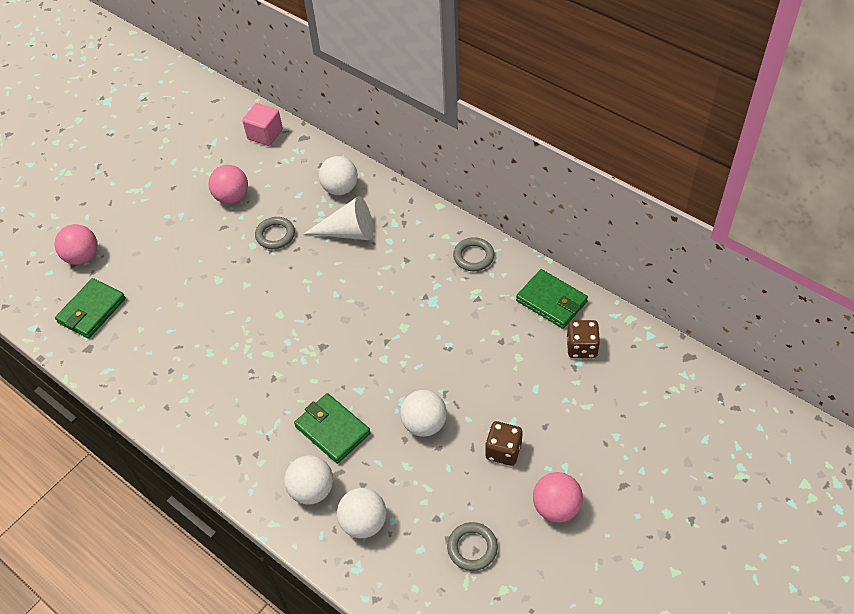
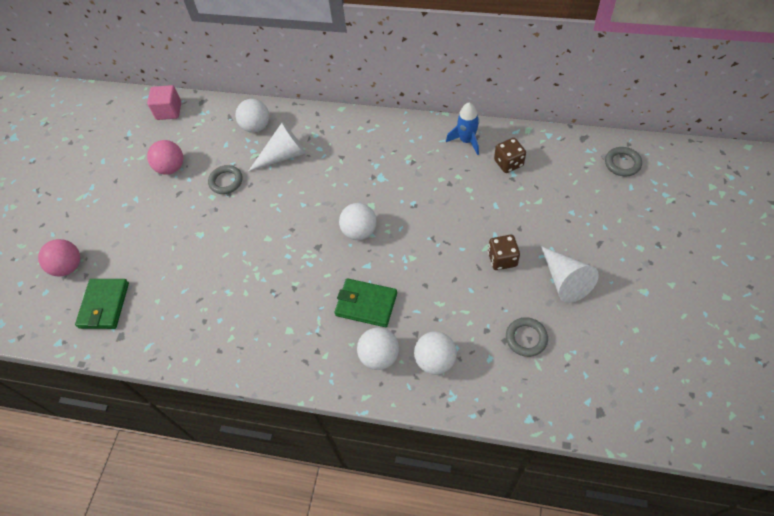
camera: 25 degrees left, 5 degrees up
(424, 424) = (433, 267): white ball -> white ball (359, 231)
(473, 256) = (390, 134): grey ring -> grey ring (622, 163)
(551, 301) = (466, 141): green wallet -> blue rocket
(556, 507) = (565, 280): pink ball -> white cone

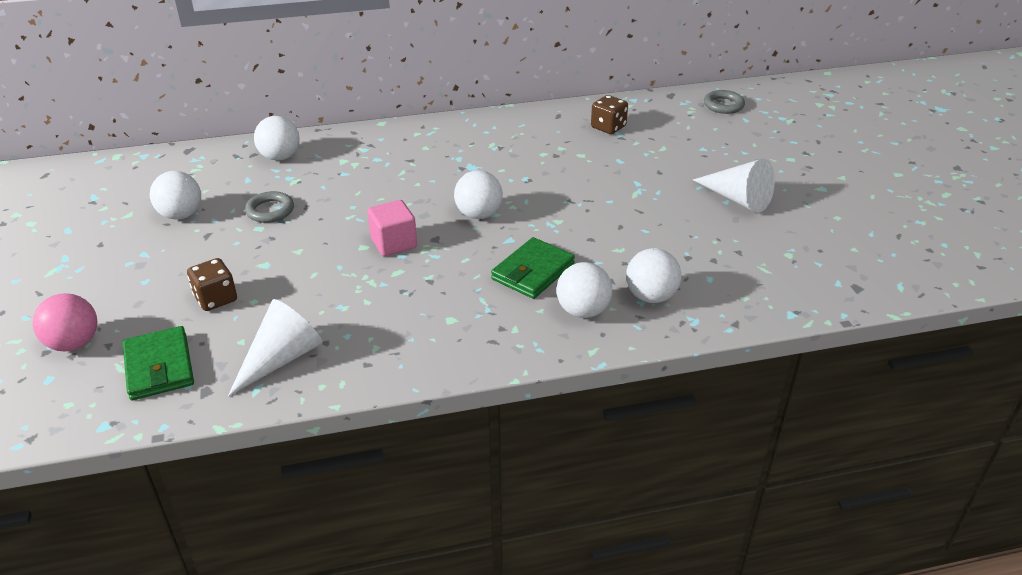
camera: 30 degrees left, 20 degrees down
(169, 111) = (144, 166): pink cube -> pink cube (394, 243)
(171, 168) = (181, 215): pink ball -> white ball
(283, 155) = (334, 173): white cone -> white cone (281, 358)
(366, 304) = (533, 272): green wallet -> green wallet turned 45 degrees counterclockwise
(466, 141) = (549, 120): blue rocket -> none
(502, 259) = (660, 198): brown dice -> brown dice (216, 299)
(526, 338) = (735, 252): grey ring -> none

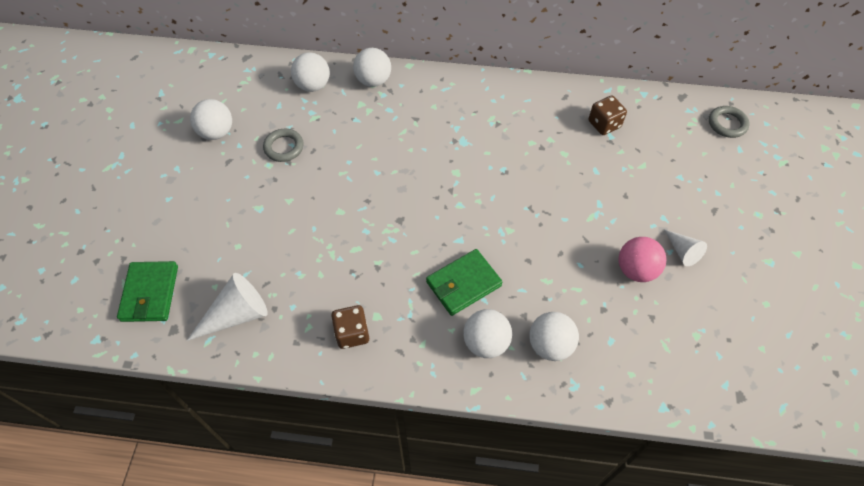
camera: 20 degrees right, 20 degrees up
(74, 343) = (101, 249): pink ball -> pink ball (636, 270)
(216, 299) = (211, 234): brown dice -> brown dice (352, 333)
(394, 243) = (365, 215): pink cube -> none
(479, 214) = (446, 202): white ball -> white ball (373, 81)
(738, 199) = (682, 252): white cone -> white cone, size x0.60

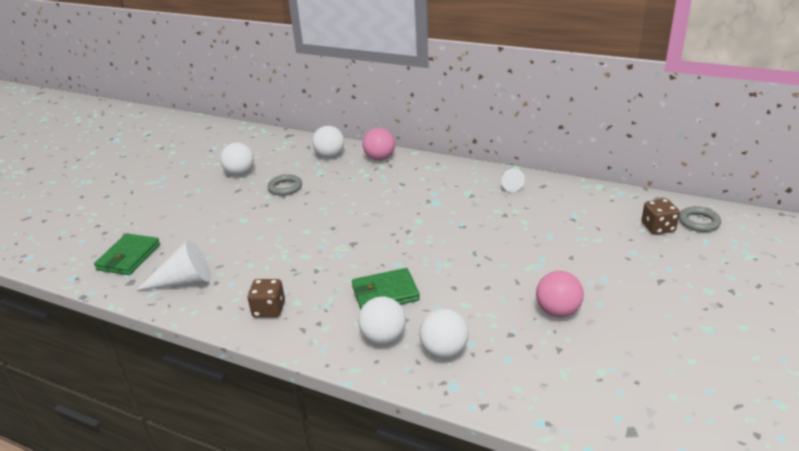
camera: 20 degrees right, 25 degrees down
(373, 81) = (379, 158): white ball -> pink ball
(604, 124) = (572, 207): brown dice -> brown dice (658, 228)
(682, 252) = (613, 305): white cone -> white cone (509, 185)

